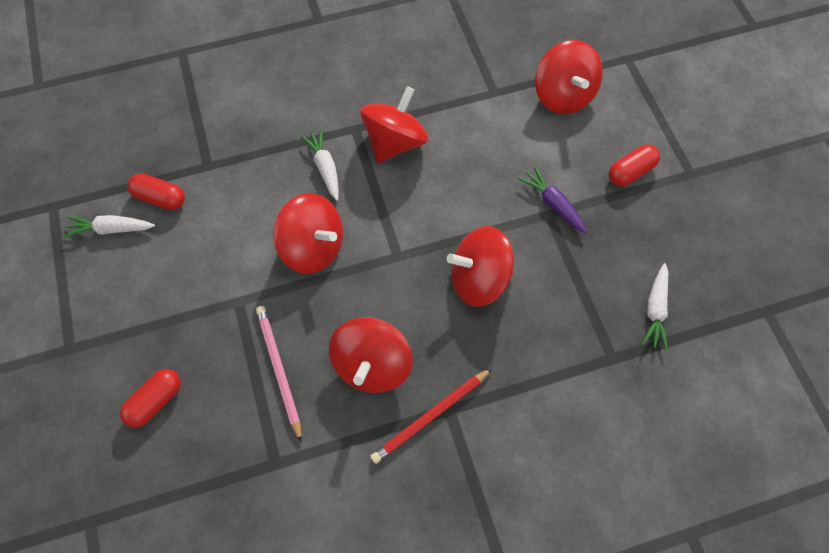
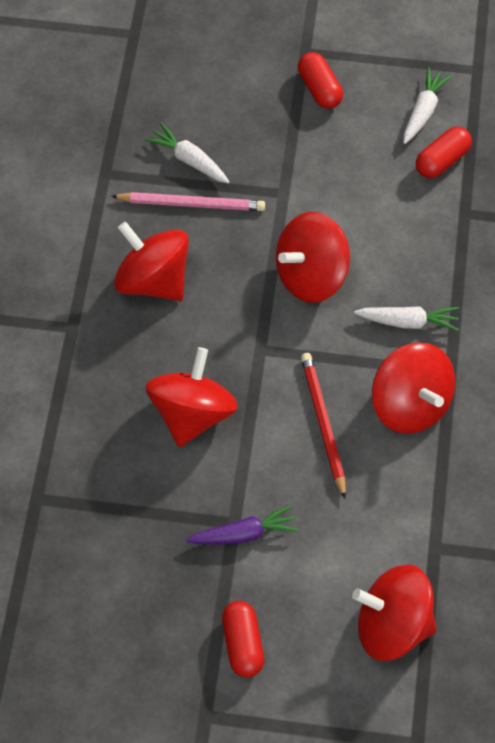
camera: 115 degrees right, 5 degrees down
(155, 401) = (215, 102): red capsule -> red capsule (319, 89)
(431, 416) = (74, 309): red pencil -> red pencil (323, 424)
(655, 310) = (62, 570): white carrot -> white carrot (189, 160)

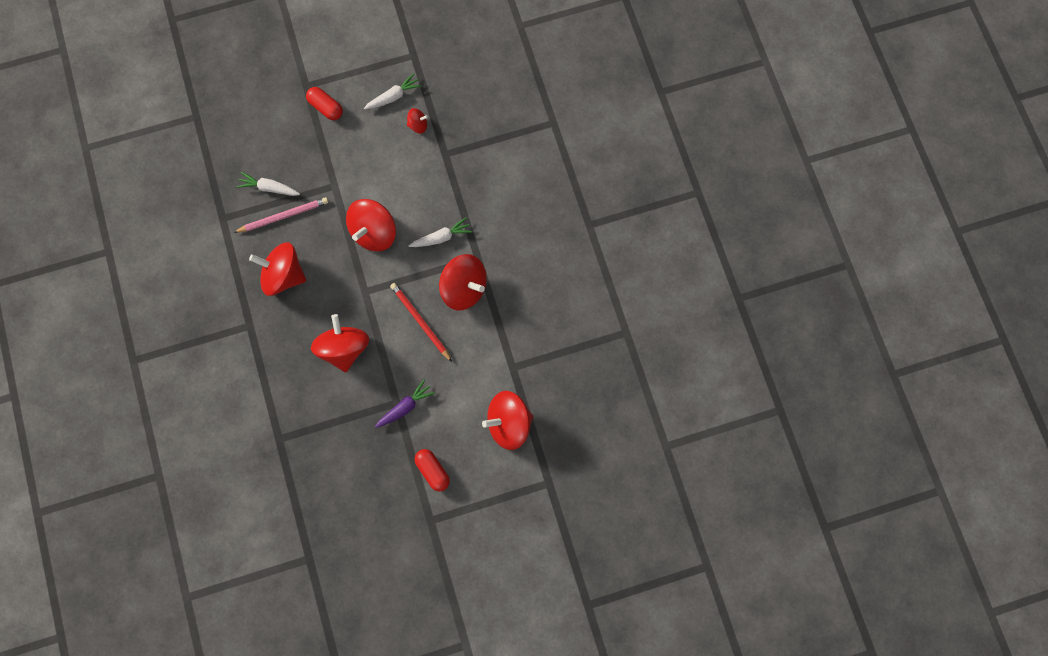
camera: 25 degrees left, 15 degrees up
(423, 111) = (393, 97): white carrot -> white carrot turned 60 degrees clockwise
(442, 161) = (418, 125): red capsule -> red spinning top

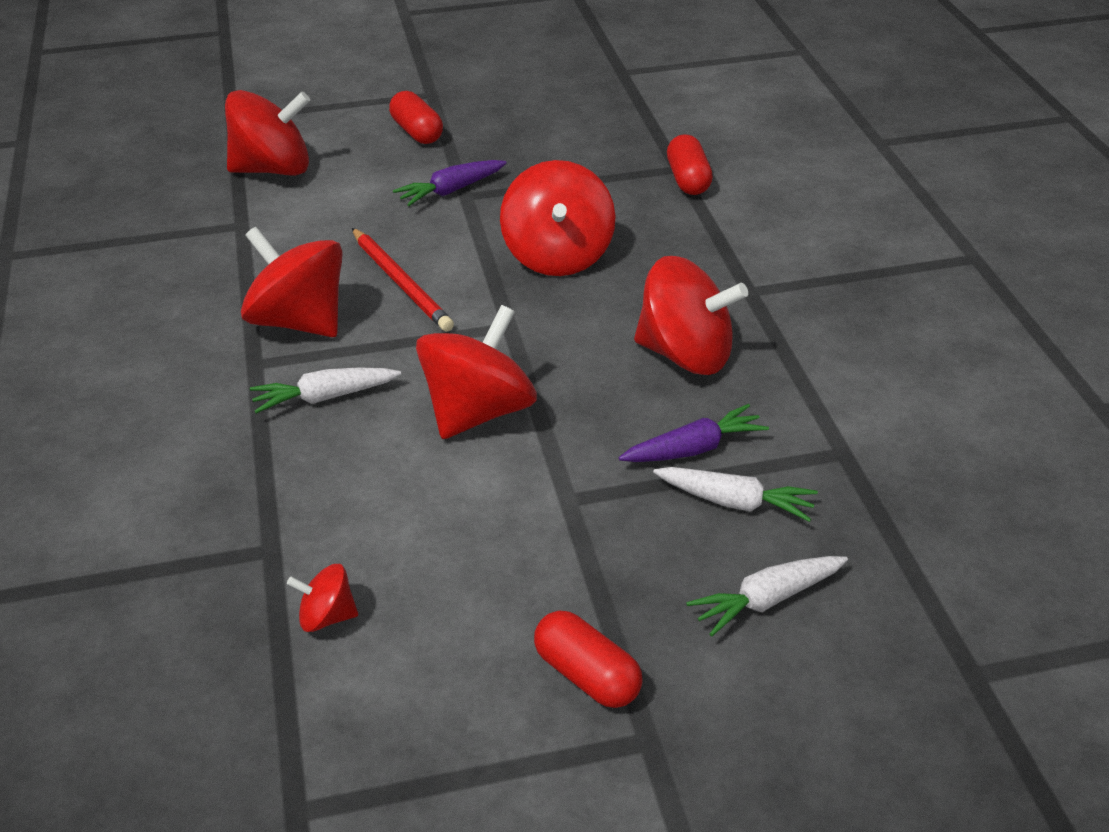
camera: 175 degrees left, 35 degrees down
(274, 426) = (688, 180): none -> red capsule
(283, 216) = (694, 449): pink pencil -> purple carrot
(393, 97) = (383, 693): white carrot -> white carrot (767, 600)

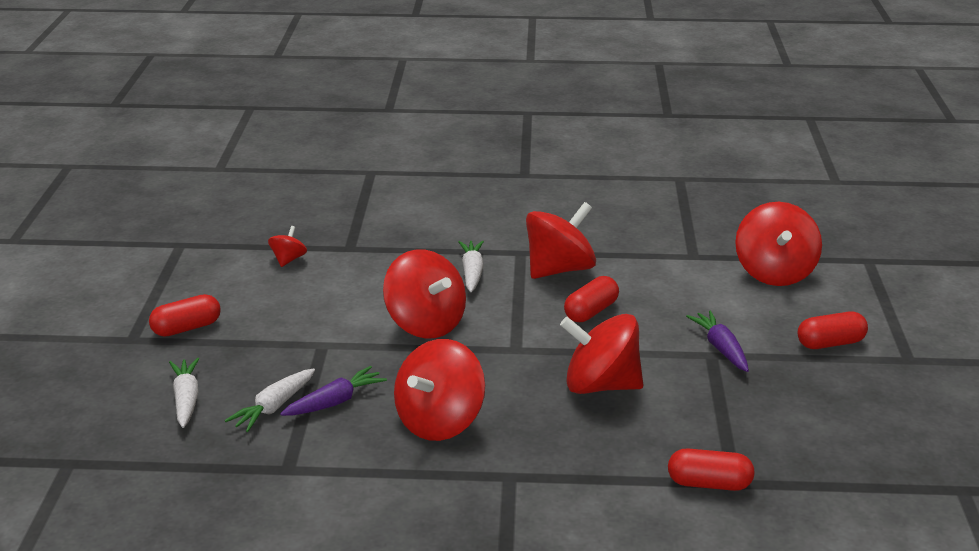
camera: 105 degrees right, 10 degrees down
(401, 283) = (591, 311): red pencil -> red capsule
(694, 449) = (335, 402): purple carrot -> purple carrot turned 120 degrees counterclockwise

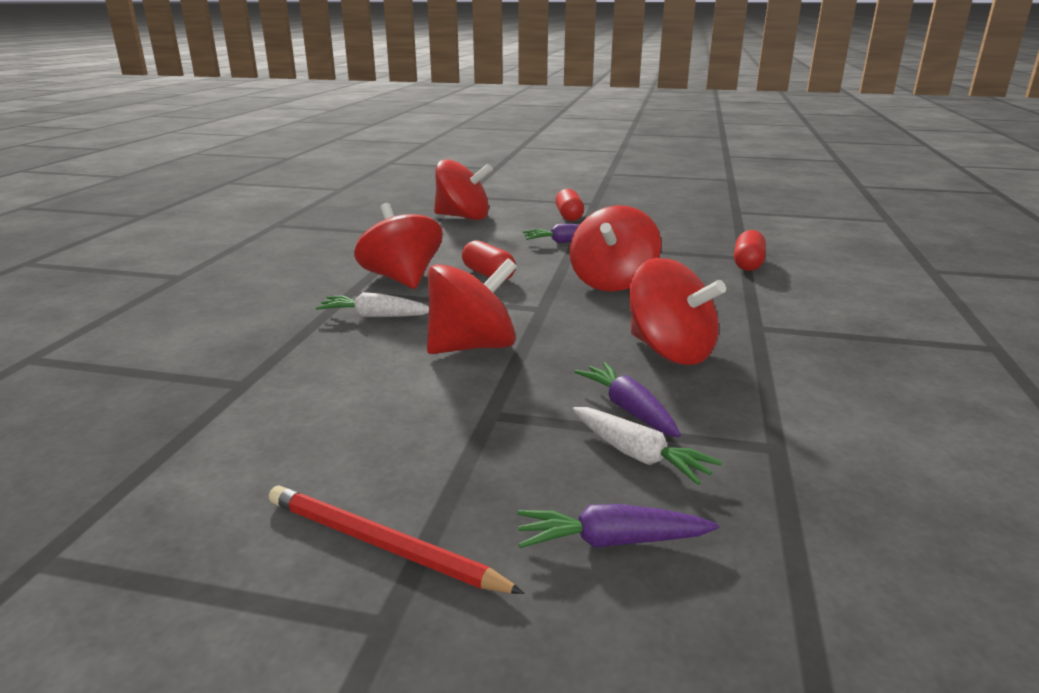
camera: 80 degrees left, 5 degrees down
(186, 399) = (611, 541): white carrot -> purple carrot
(187, 328) = (382, 545): red capsule -> red pencil
(288, 259) = (228, 434): red spinning top -> none

